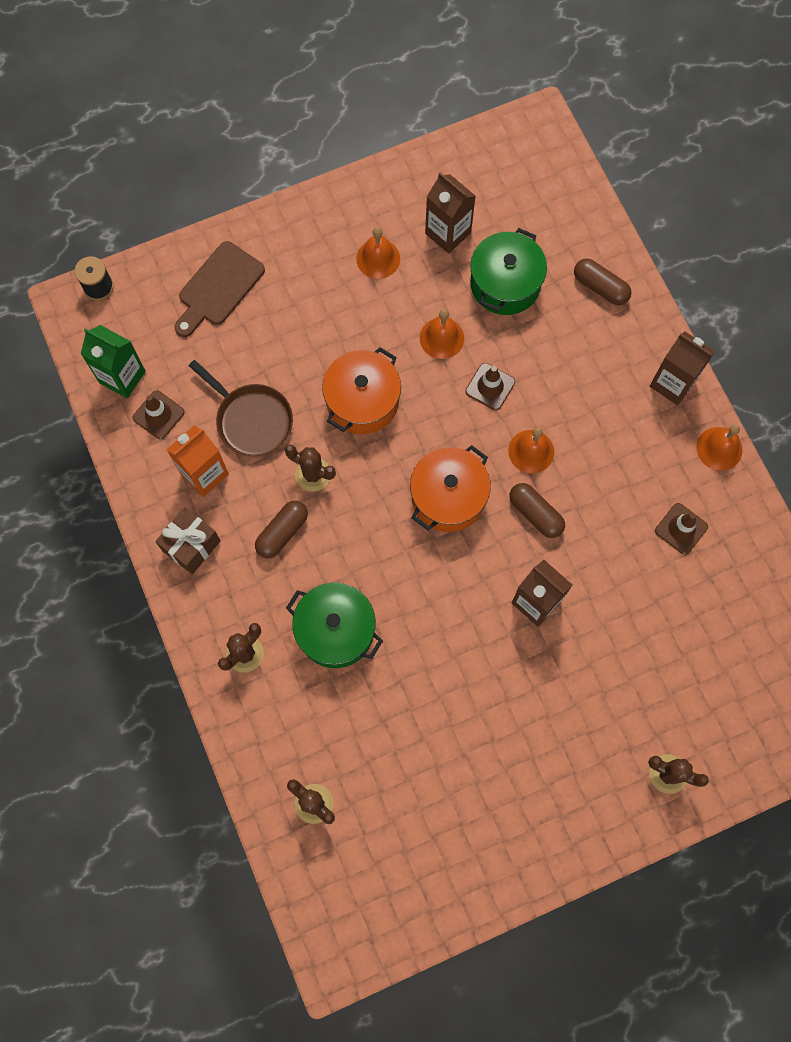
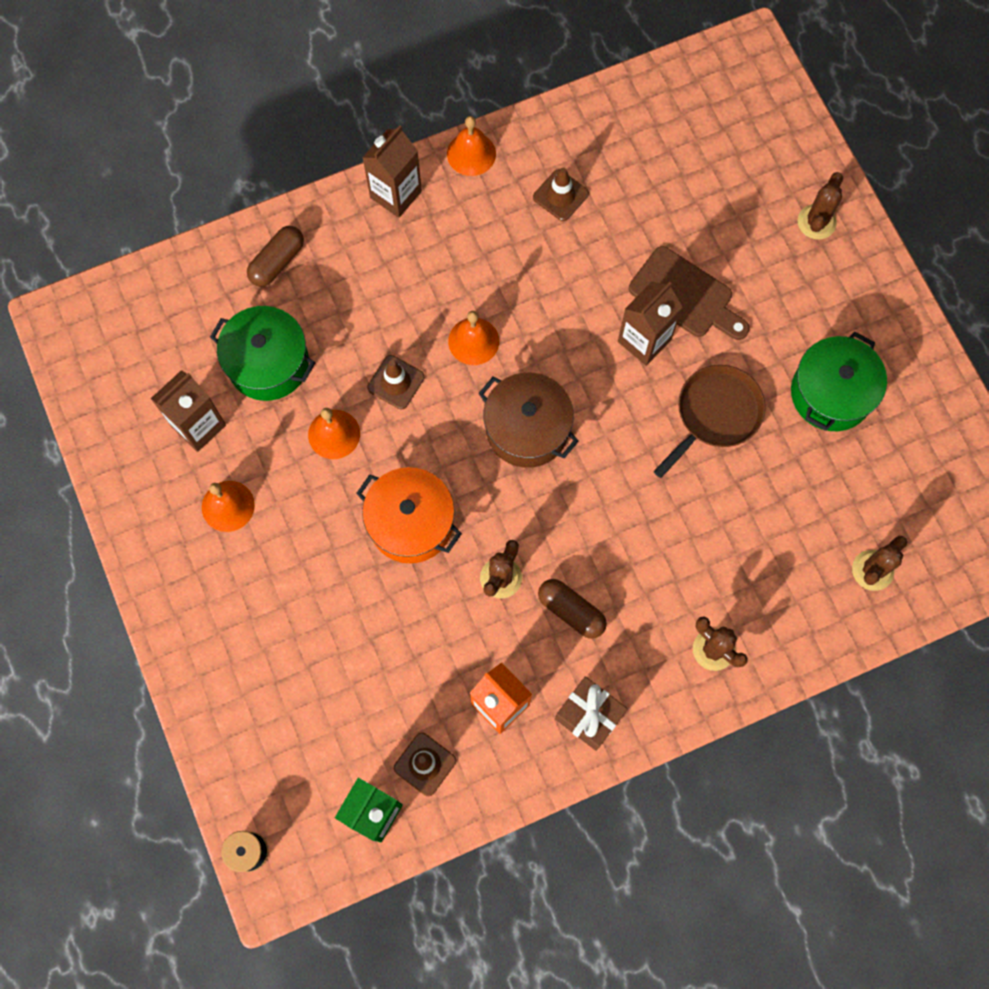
camera: 90 degrees left, 0 degrees up
(218, 288) = (258, 697): brown cutting board -> brown cutting board (686, 295)
(251, 420) = (432, 651): brown pan -> brown pan (715, 414)
(336, 630) = (683, 550): green pot -> green pot (831, 393)
(448, 497) = (527, 429): orange pot -> brown pot
(535, 514) = (546, 338): brown capsule -> none

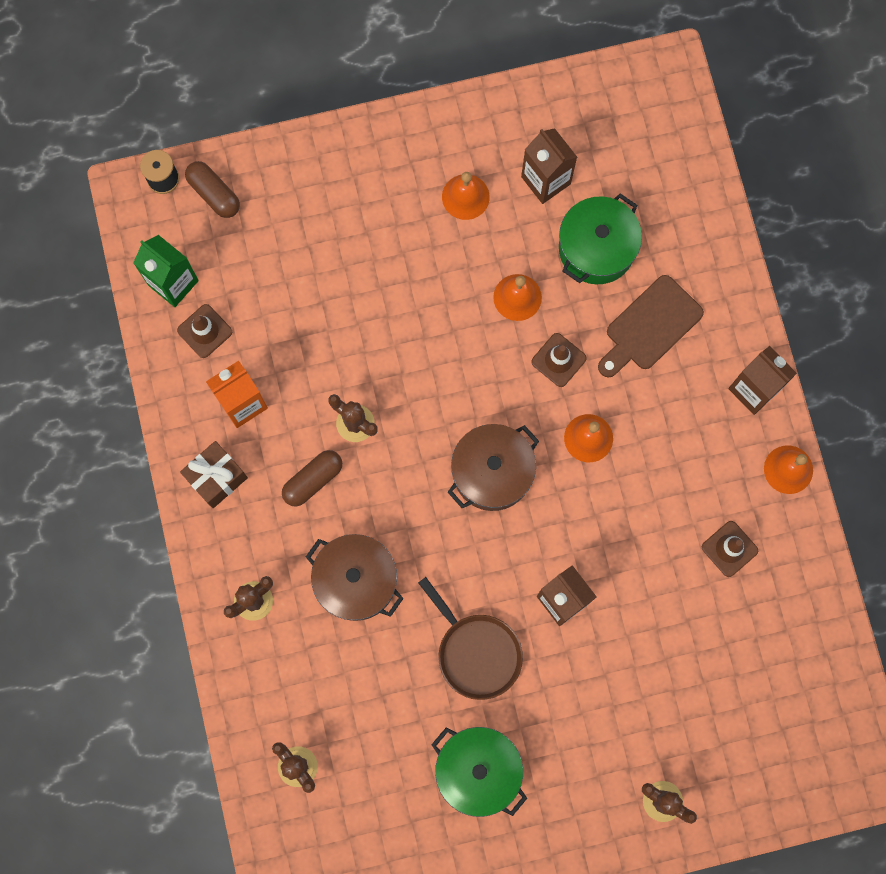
camera: 100 degrees right, 5 degrees up
(277, 262) = (698, 269): brown capsule -> brown capsule (214, 194)
(411, 523) = (421, 352): orange pot -> none
(669, 546) = (356, 581): none -> brown pot
(686, 295) = (603, 650): brown cutting board -> brown cutting board (650, 327)

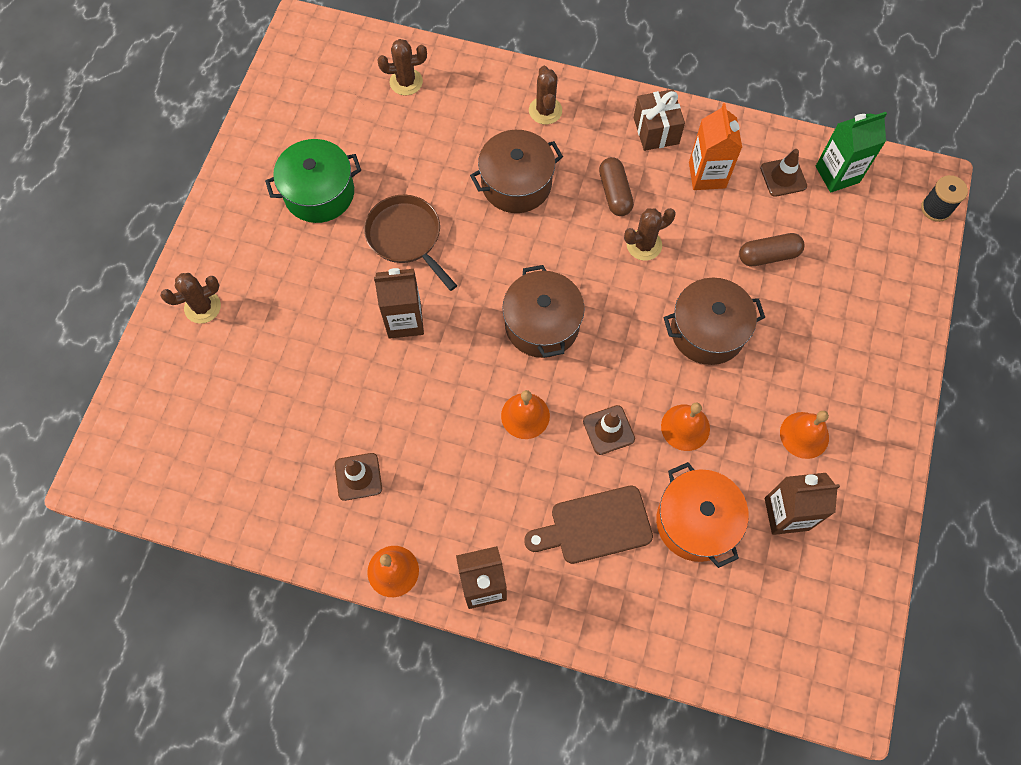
camera: 120 degrees right, 10 degrees down
(214, 194) = (904, 239): brown capsule -> brown capsule (768, 255)
(413, 323) = (707, 331): none -> brown pot
(476, 652) = (406, 237): brown pan -> brown pan turned 60 degrees clockwise
(596, 248) = (696, 522): green pot -> orange pot
(650, 327) = (595, 526): brown cutting board -> brown cutting board turned 90 degrees counterclockwise

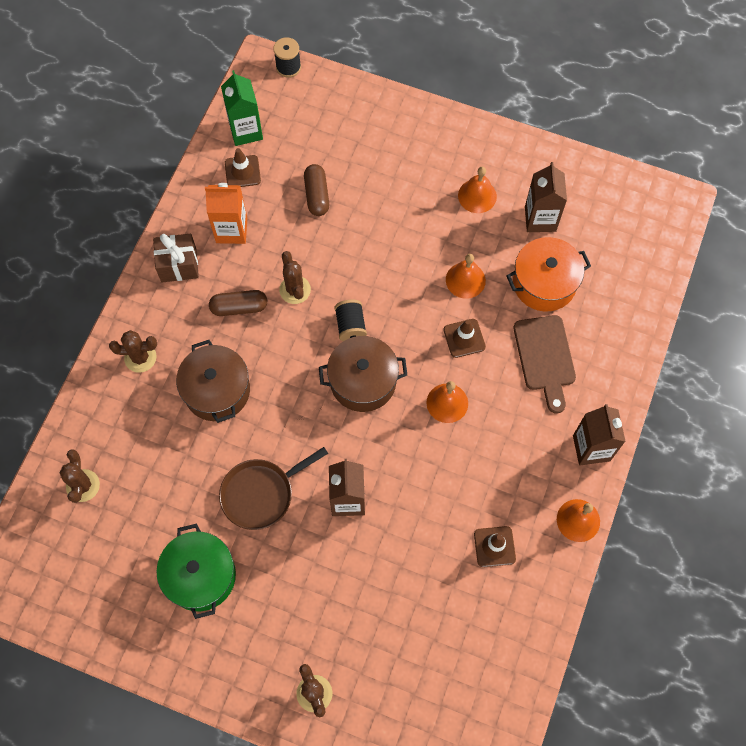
camera: 85 degrees left, 0 degrees up
(607, 306) = (350, 326): none -> black spool
(707, 331) = (382, 251): brown pot -> none

